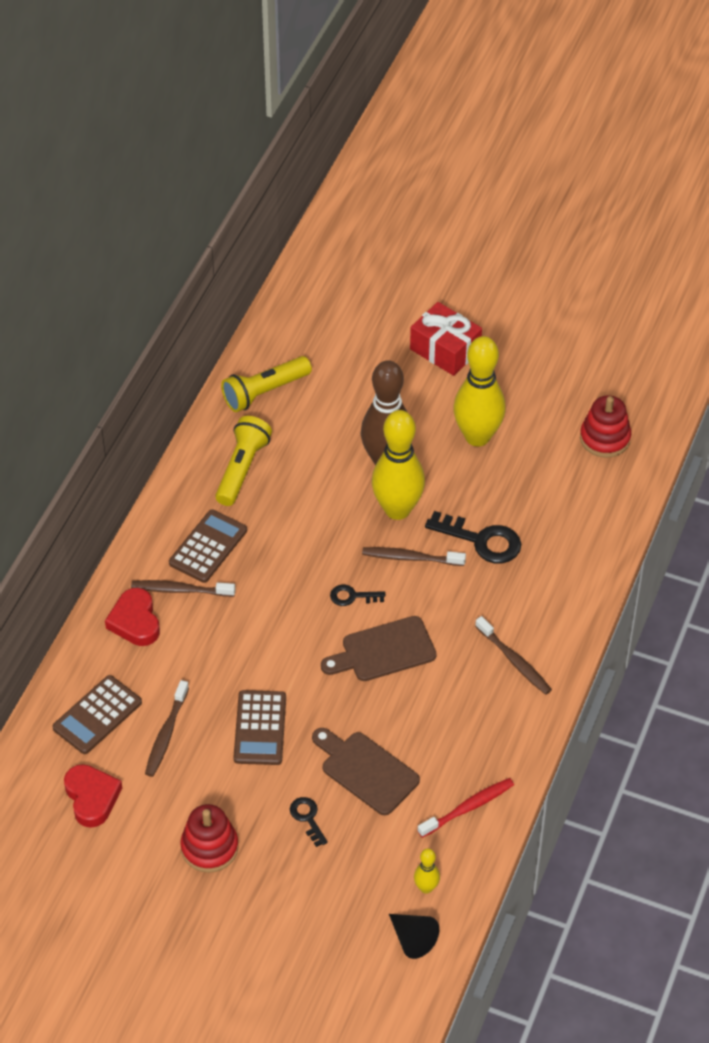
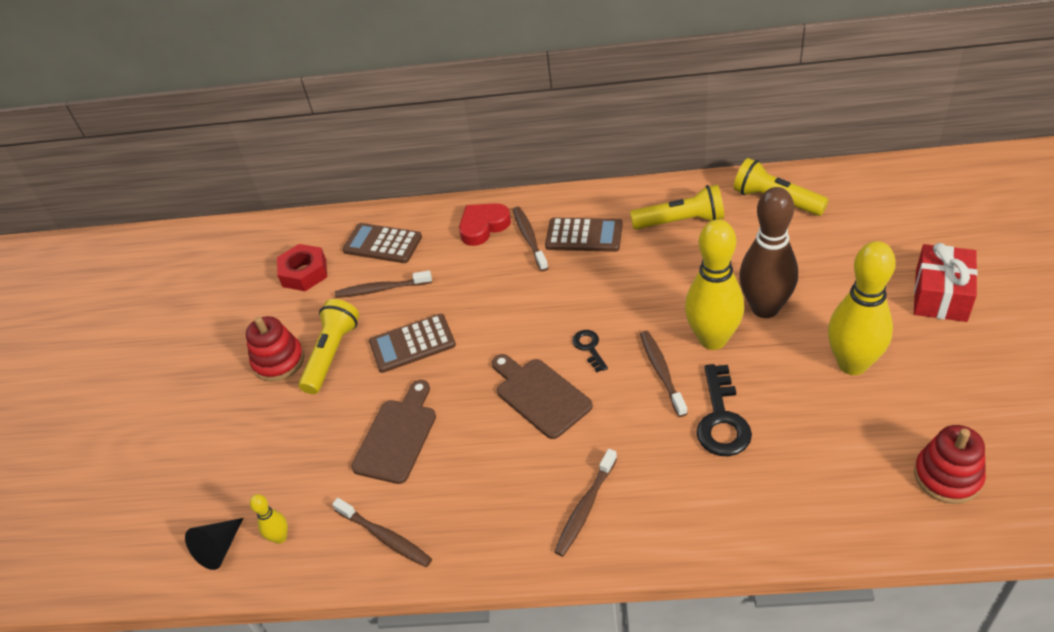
camera: 75 degrees right, 5 degrees down
(92, 797) = (304, 273): red heart -> red nut
(230, 799) = (332, 354): none -> yellow flashlight
(307, 818) = (330, 414): black key -> none
(468, 808) = (385, 537): red toothbrush -> brown toothbrush

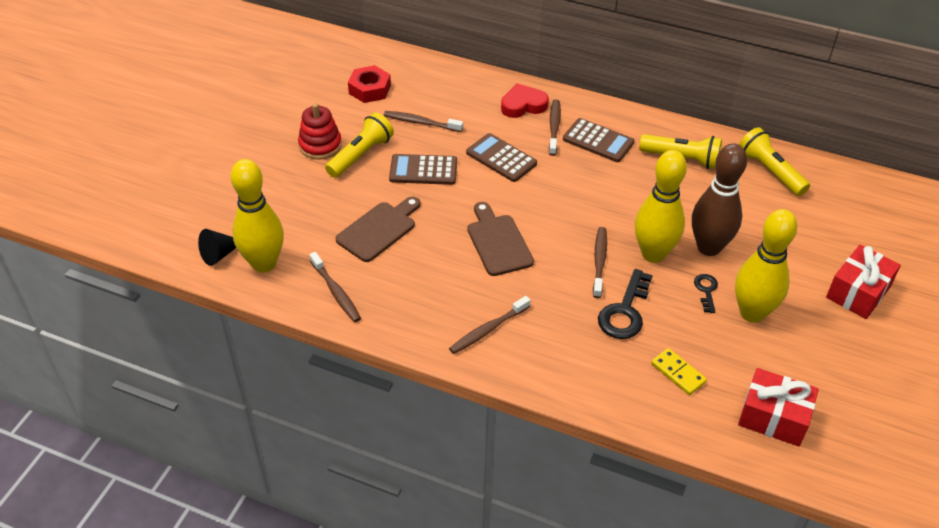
camera: 15 degrees right, 0 degrees up
(280, 537) = (264, 263): yellow bowling pin -> yellow bowling pin, size x2.27
(382, 244) = (439, 90): brown calculator -> brown calculator (501, 158)
(589, 348) = (554, 223): black key -> black key (706, 290)
(819, 468) = (678, 373): none -> yellow domino
(947, 476) = (773, 417): red stacking toy -> red gift

